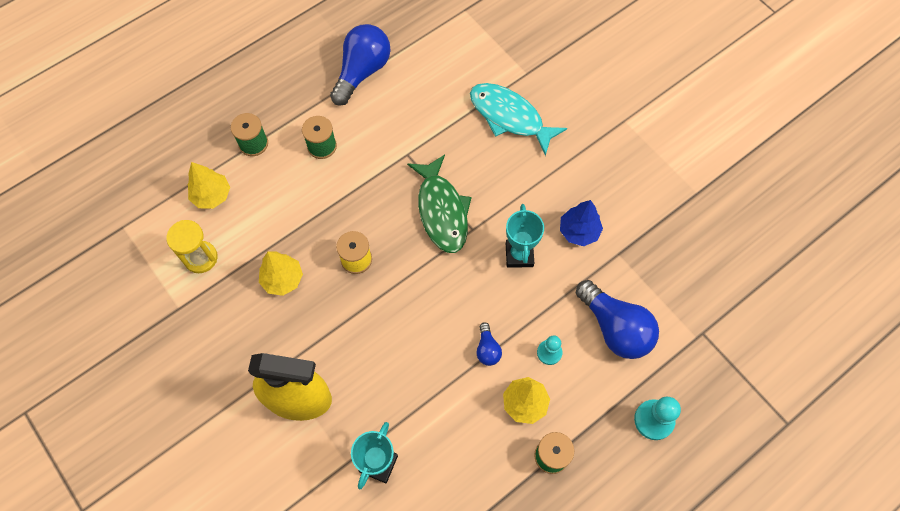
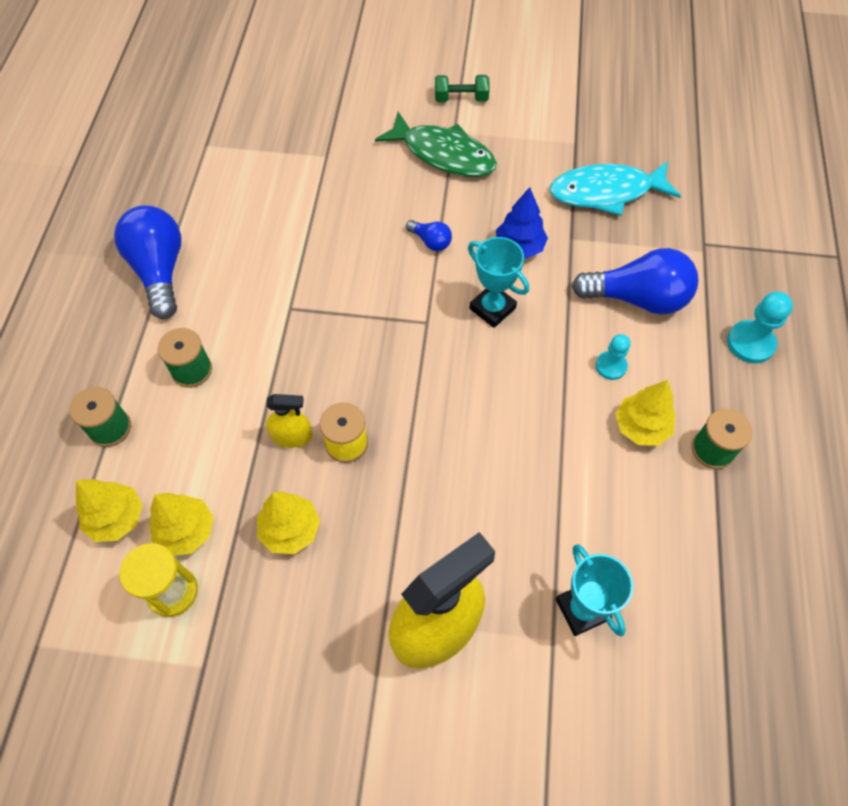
camera: 45 degrees left, 5 degrees down
(235, 233) = (186, 531): none -> yellow tree
(333, 229) = (292, 436): none -> yellow spray bottle
(442, 211) = (380, 330): green fish -> green fish (443, 154)
(487, 349) = (558, 412): blue light bulb -> blue light bulb (430, 241)
(509, 117) = (352, 202): turquoise fish -> turquoise fish (606, 192)
(654, 101) = (461, 99): none -> green dumbbell

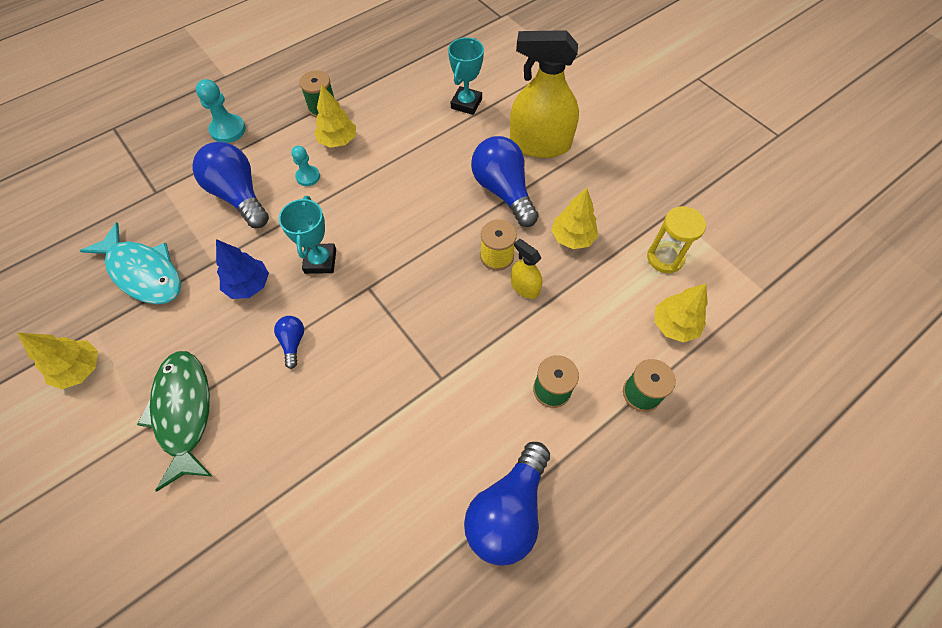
camera: 135 degrees left, 0 degrees up
(186, 531) = (634, 283): yellow tree -> yellow tree (80, 369)
(412, 522) = (503, 191): none -> blue light bulb
(461, 99) = (92, 460): green dumbbell -> none

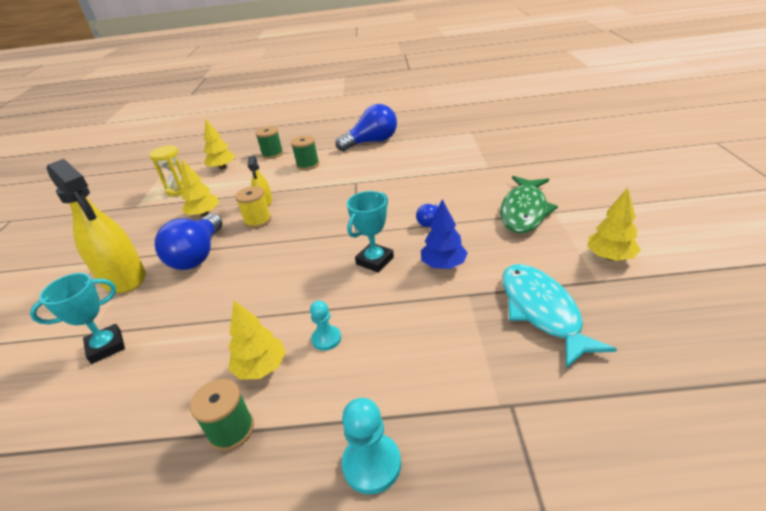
camera: 140 degrees left, 25 degrees down
(239, 196) = (410, 350): blue light bulb -> none

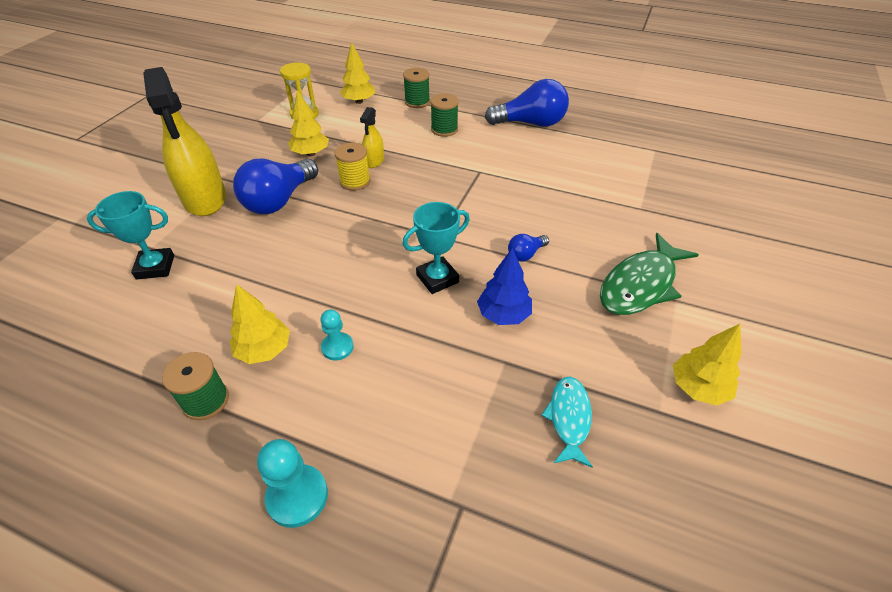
camera: 20 degrees right, 10 degrees up
(542, 311) = (569, 418): turquoise fish -> turquoise fish, size x0.60

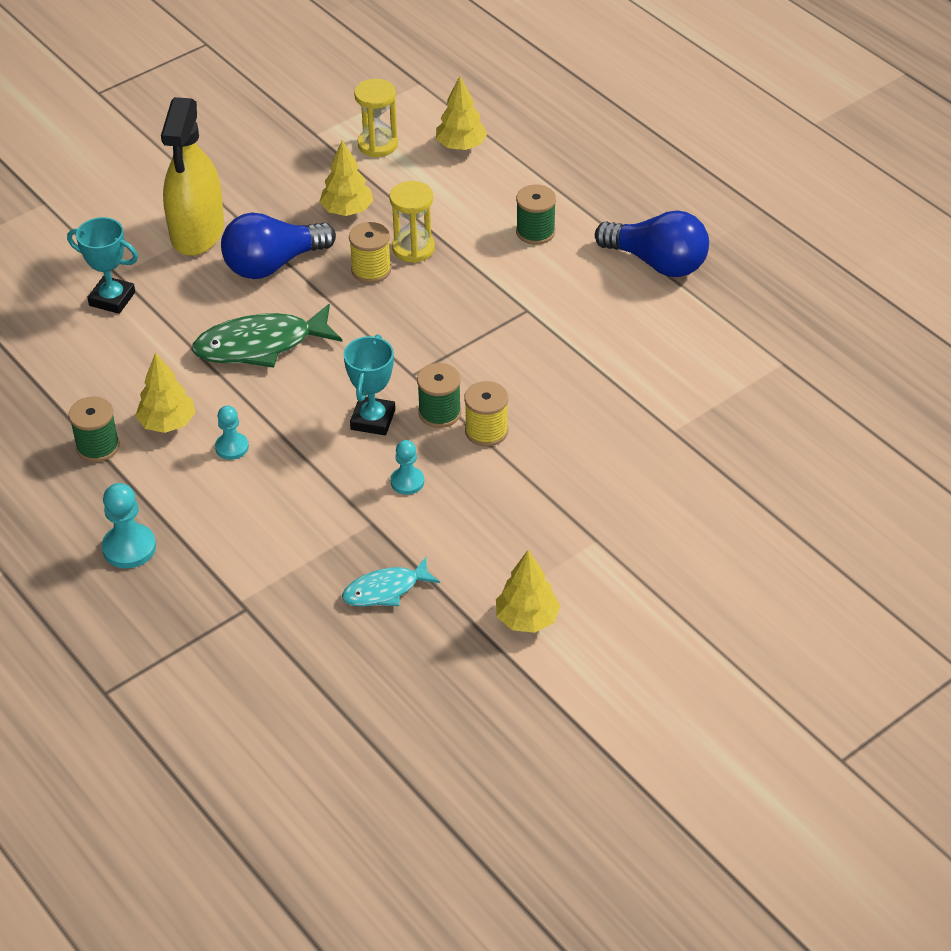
camera: 30 degrees right, 0 degrees up
(374, 161) = (413, 248): yellow spray bottle -> yellow hourglass
(417, 102) = (536, 173): green spool -> green spool (439, 413)
(437, 278) = (373, 420): turquoise trophy -> turquoise trophy turned 75 degrees counterclockwise
(503, 315) = (407, 482): blue tree -> turquoise pawn
(526, 254) = (486, 431): blue light bulb -> yellow spool
(569, 418) = (385, 590): turquoise fish -> turquoise fish turned 150 degrees counterclockwise
(640, 284) = (576, 511): green fish -> green fish (260, 345)

